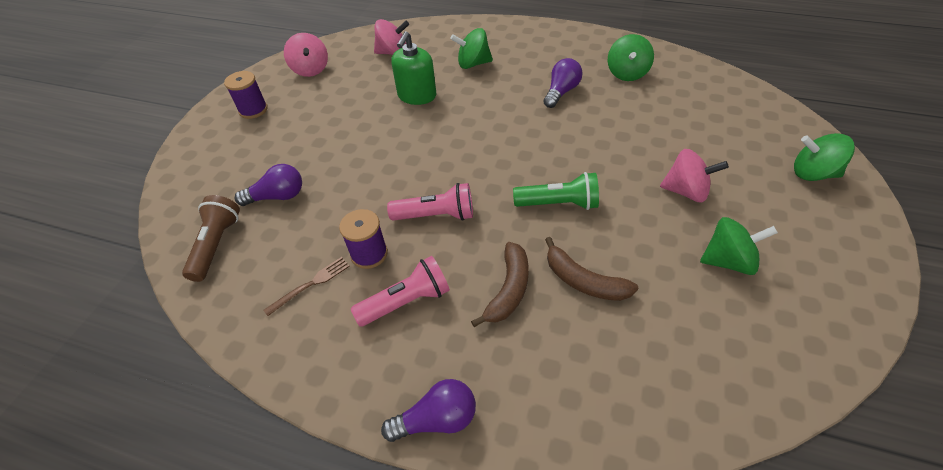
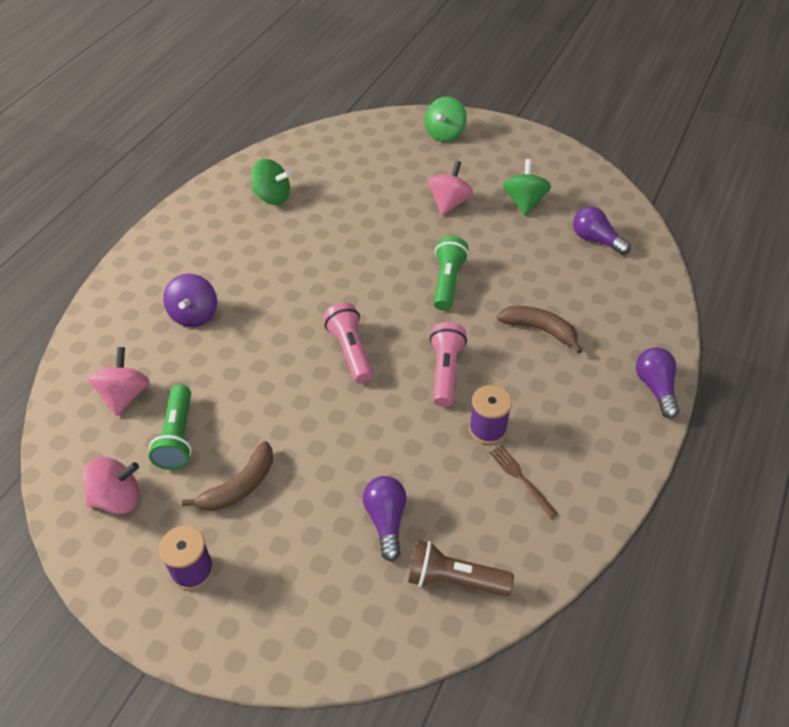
camera: 85 degrees left, 0 degrees up
(358, 81) = (177, 437): none -> green flashlight
(407, 301) = (547, 401): pink flashlight -> pink flashlight (350, 350)
(417, 96) = (238, 375): green soap dispenser -> none
(473, 64) = (194, 315): green spinning top -> purple spinning top
(561, 92) = (283, 250): purple light bulb -> purple light bulb (596, 240)
(583, 281) = (535, 283): brown banana -> brown banana (239, 486)

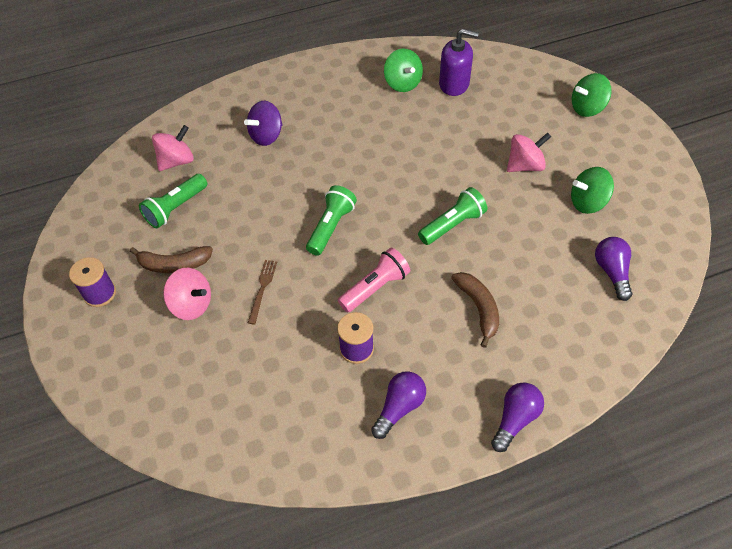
camera: 45 degrees right, 5 degrees up
(118, 498) = (110, 221): pink spinning top -> pink spinning top (192, 305)
(318, 173) = (454, 84): none -> purple soap dispenser
(350, 350) = (331, 227): pink flashlight -> green flashlight
(386, 520) = (226, 354): purple light bulb -> purple light bulb (399, 407)
(454, 579) = (222, 425): brown flashlight -> none
(521, 479) = (338, 400): brown fork -> brown fork (262, 289)
(524, 202) = (587, 202): green spinning top -> green spinning top turned 150 degrees counterclockwise

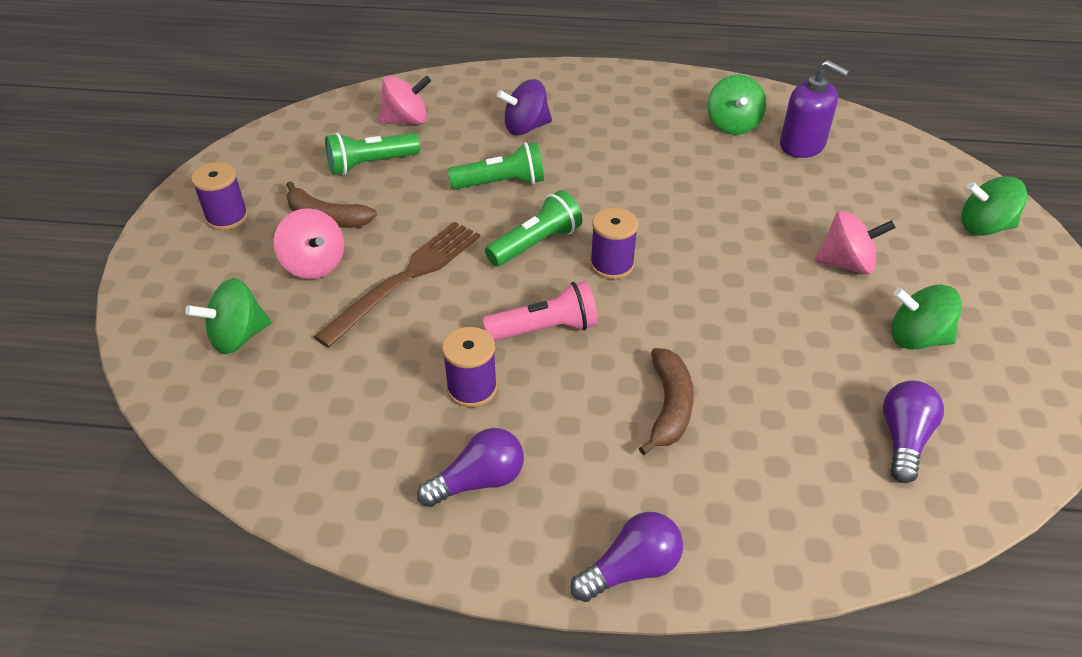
camera: 25 degrees right, 10 degrees down
(178, 381) = (238, 337): none -> green spinning top
(262, 289) = (405, 279): brown fork -> brown fork, size x1.99
(388, 223) = (612, 265): none -> purple spool
(453, 225) = (698, 296): green flashlight -> green flashlight (501, 183)

